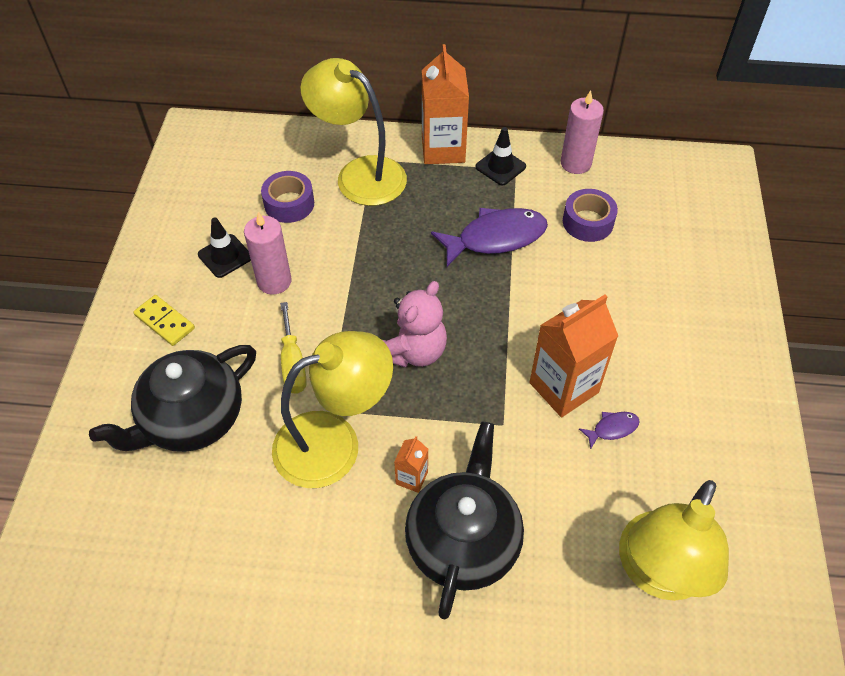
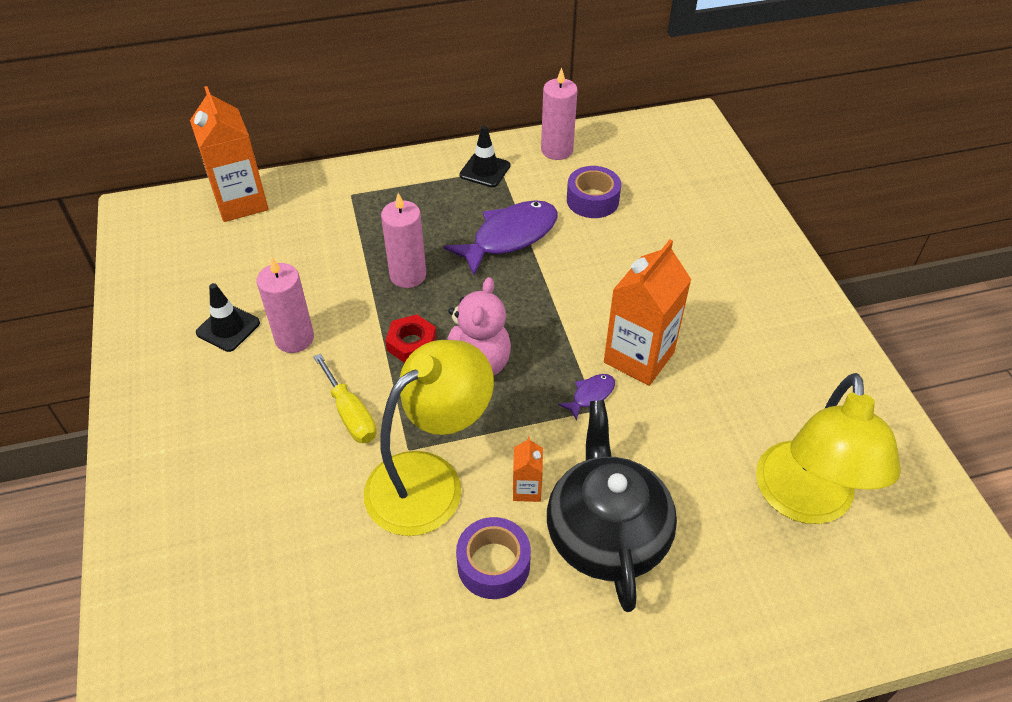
camera: 20 degrees left, 5 degrees down
(165, 322) = (186, 413): yellow domino -> none
(191, 419) = (260, 504): black teapot -> none
(289, 204) = (278, 258): purple tape -> purple tape (493, 564)
(359, 174) = (342, 211): yellow lamp -> none
(369, 314) = (411, 343): none -> red nut
(391, 250) = (408, 275): none -> pink candle
(443, 149) = (419, 168): orange carton -> orange carton (241, 202)
(612, 428) = (702, 381): purple fish -> purple fish (590, 395)

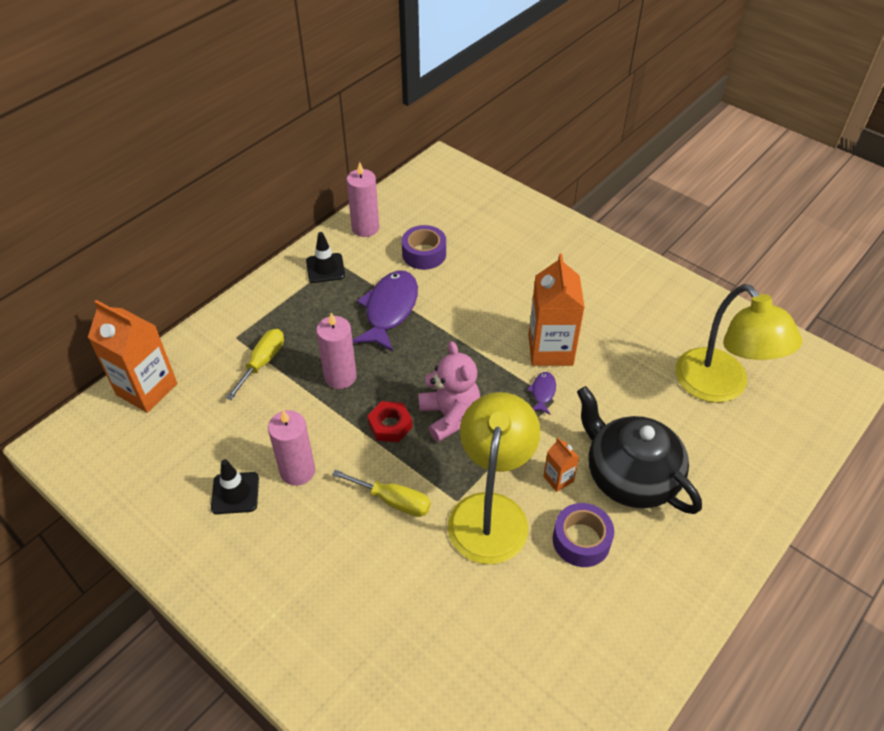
camera: 35 degrees left, 0 degrees up
(353, 228) = (263, 362): none -> yellow screwdriver

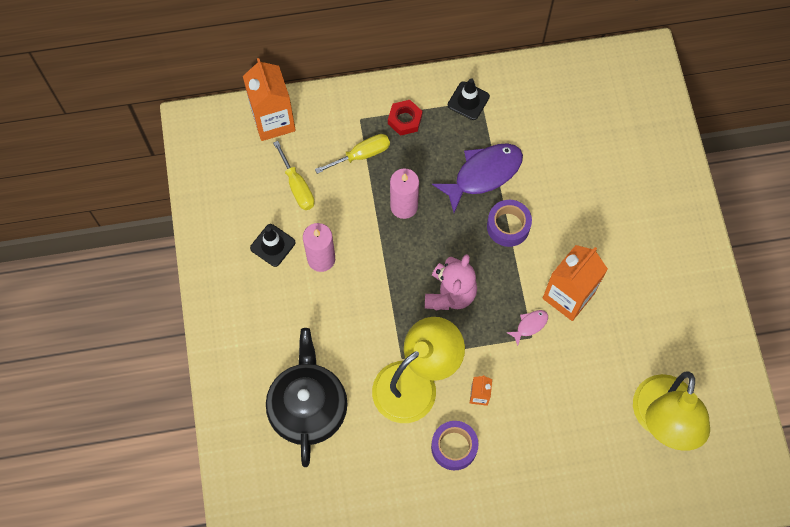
camera: 40 degrees right, 20 degrees up
(365, 228) = (529, 82): pink candle -> none
(390, 425) = (405, 270): red nut -> red nut (405, 120)
(393, 501) = (362, 327): yellow screwdriver -> yellow screwdriver (297, 186)
(424, 254) = (552, 140): purple tape -> purple tape (508, 226)
(542, 392) = (530, 325): purple fish -> pink fish
(630, 476) = (528, 431): black teapot -> black teapot (308, 407)

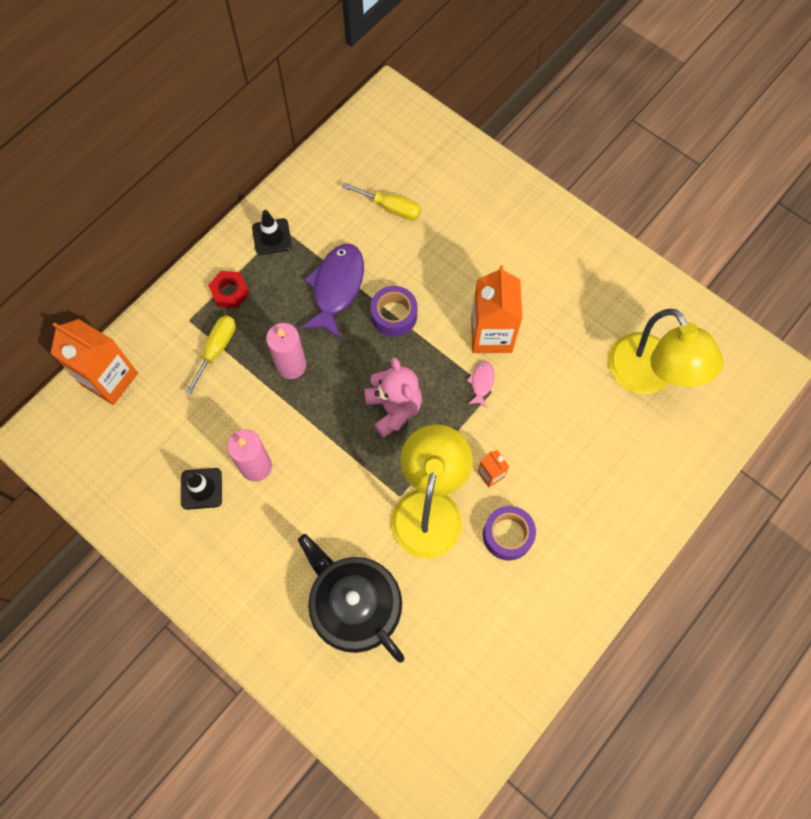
camera: 40 degrees left, 0 degrees up
(297, 186) = (181, 420): yellow screwdriver -> yellow screwdriver (391, 208)

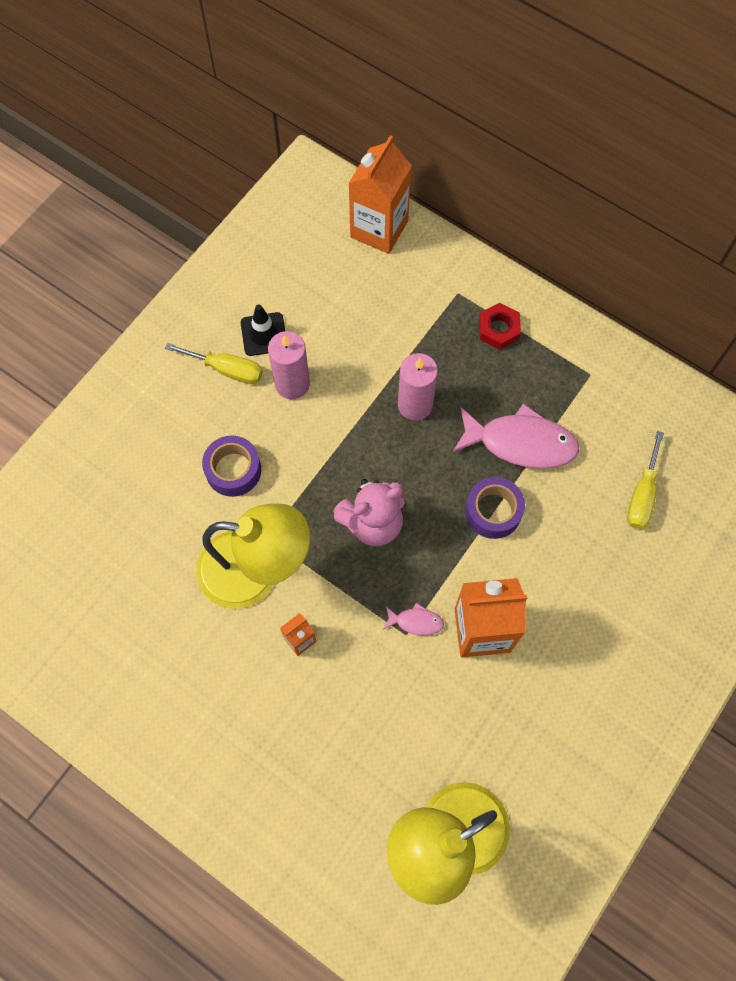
camera: 85 degrees right, 0 degrees up
(217, 349) = (425, 326): yellow screwdriver -> yellow screwdriver (227, 369)
(272, 237) = (577, 364): black traffic cone -> none
(336, 288) = (521, 442): purple fish -> pink fish
(354, 605) = (143, 501): black teapot -> none
(507, 535) = (227, 663): purple tape -> purple tape (233, 470)

